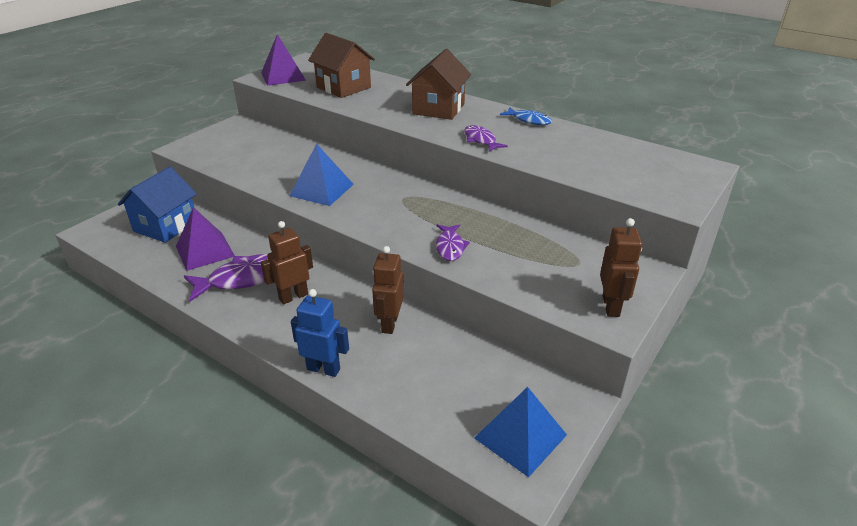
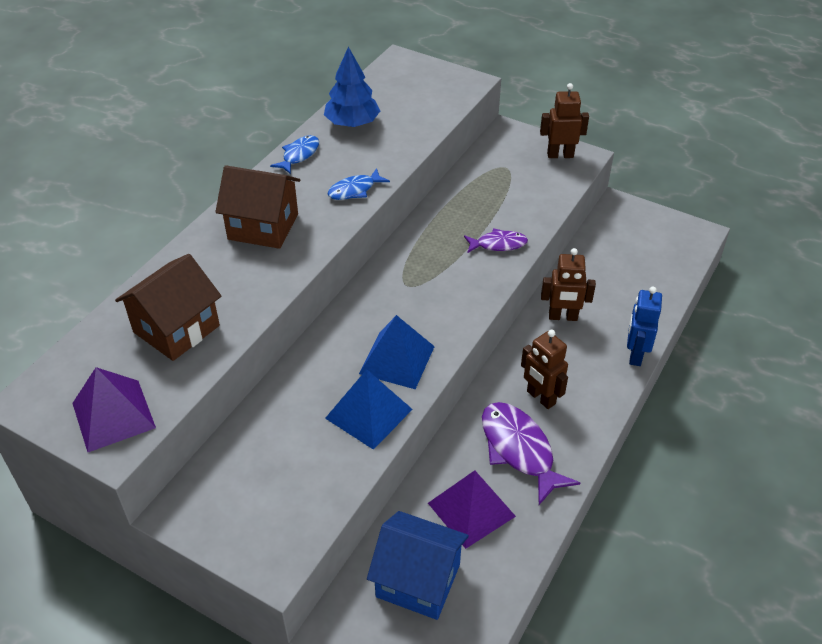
camera: 95 degrees left, 10 degrees up
(481, 140) = (354, 190): purple fish -> blue fish
(520, 436) = (663, 235): blue pyramid -> blue pyramid (369, 413)
(580, 141) = (352, 123): none -> blue tree

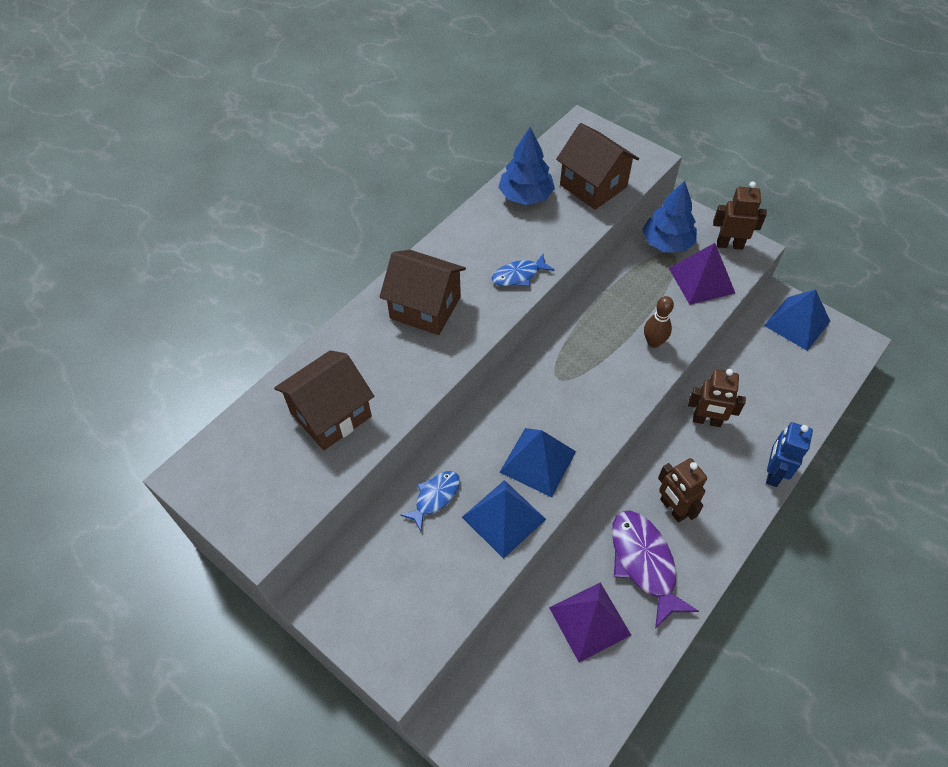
camera: 10 degrees right, 10 degrees up
(113, 415) = (263, 503): purple pyramid -> purple pyramid (701, 280)
(299, 155) = (469, 228): blue fish -> blue fish (435, 497)
(418, 109) = (593, 186): none -> brown house
(418, 580) = (530, 689): blue house -> none
(498, 244) = (653, 342): purple fish -> brown bowling pin
(499, 159) = (667, 243): none -> blue tree
(638, 224) = (797, 323): none -> blue pyramid

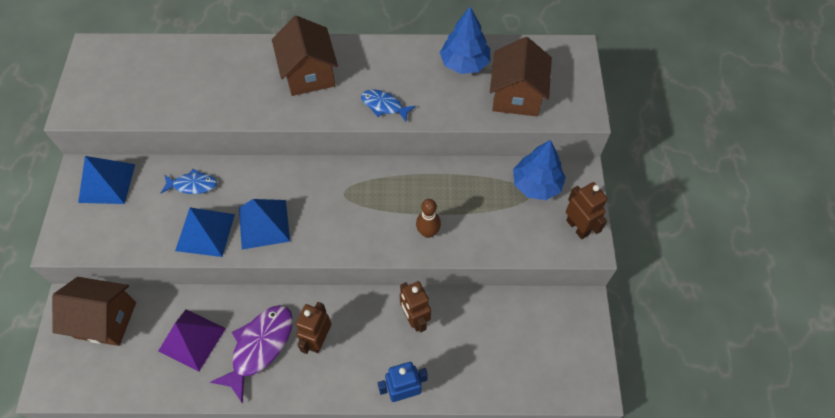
camera: 50 degrees right, 5 degrees up
(331, 414) = (184, 83): brown house -> brown house (106, 320)
(701, 280) = (520, 229): purple pyramid -> none
(797, 323) = (570, 331): blue pyramid -> blue pyramid (107, 183)

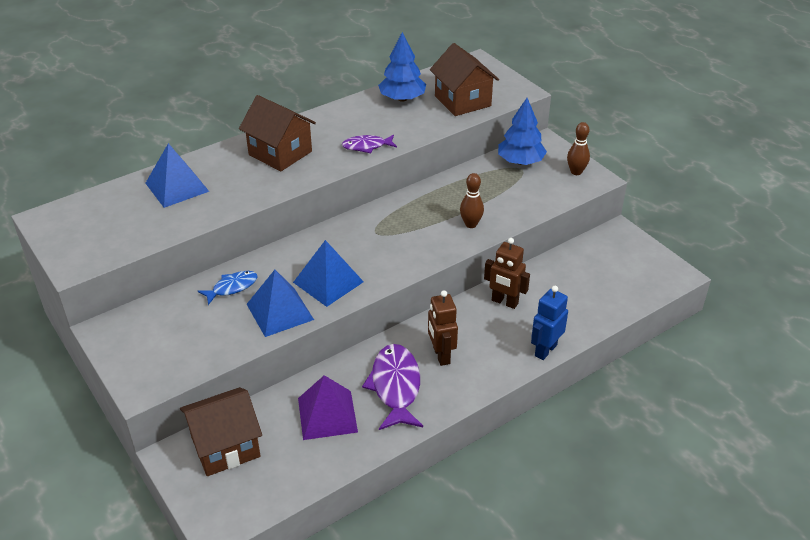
camera: 35 degrees left, 20 degrees down
(107, 183) = (142, 325): blue pyramid -> blue pyramid (177, 187)
(384, 106) = (366, 146): blue fish -> purple fish
(577, 227) = (576, 172): brown robot -> brown bowling pin

